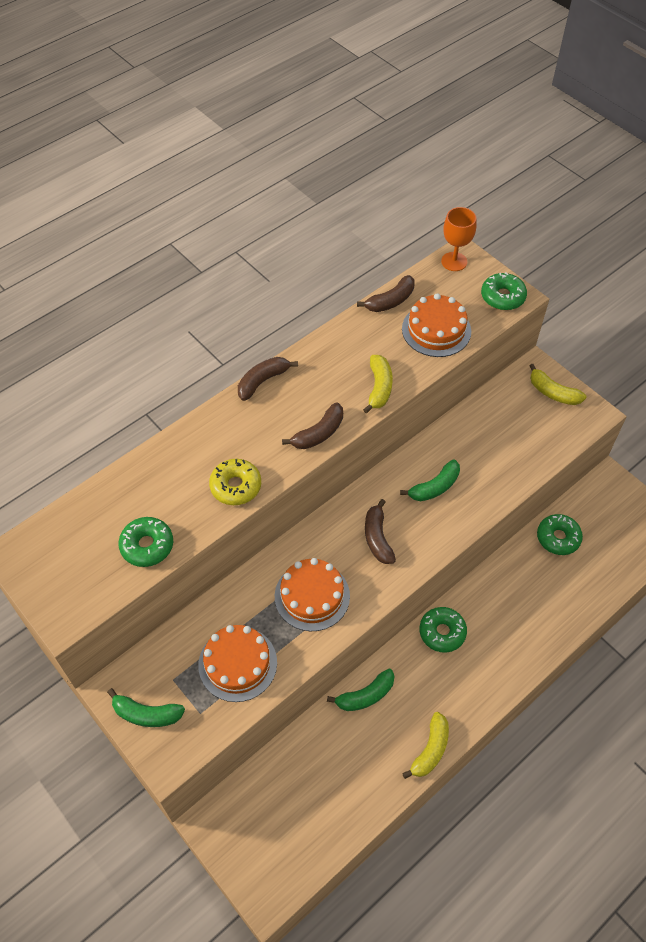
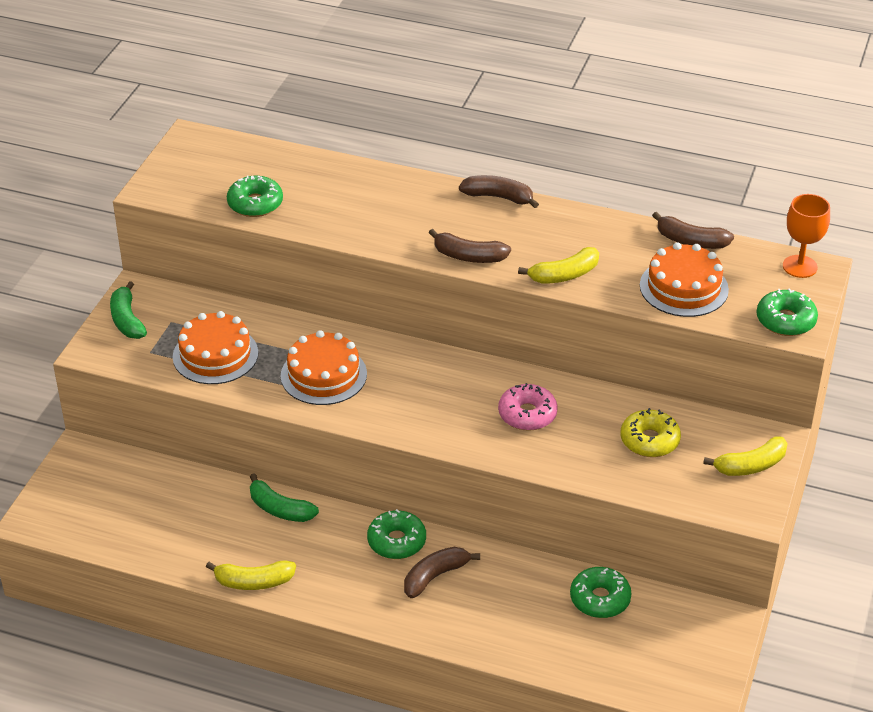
camera: 60 degrees right, 15 degrees down
(236, 486) = (361, 229): yellow donut -> yellow donut (649, 440)
(377, 538) = (427, 395): brown banana -> brown banana (435, 576)
(434, 487) = (527, 414): green banana -> pink donut
(553, 392) = (750, 466): yellow banana -> yellow banana turned 120 degrees counterclockwise

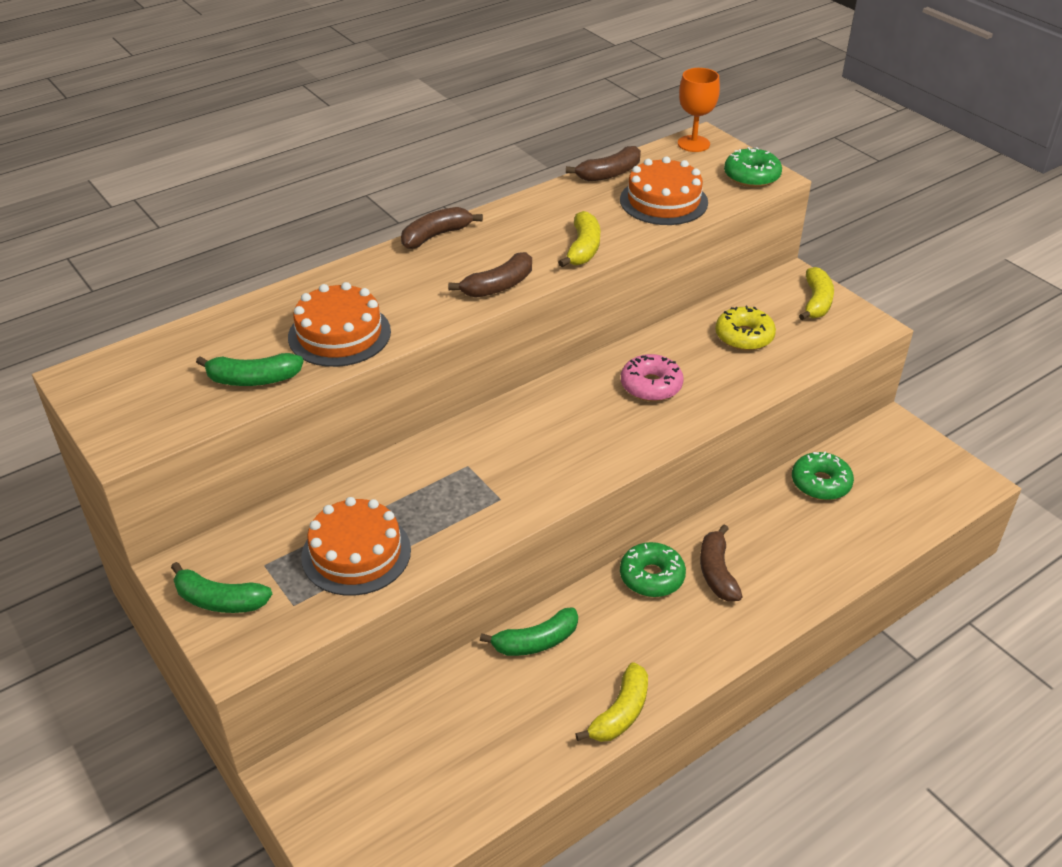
camera: 55 degrees left, 0 degrees up
(255, 204) = (253, 379): green donut -> green banana
(323, 375) = (470, 487): orange cake -> orange cake (339, 334)

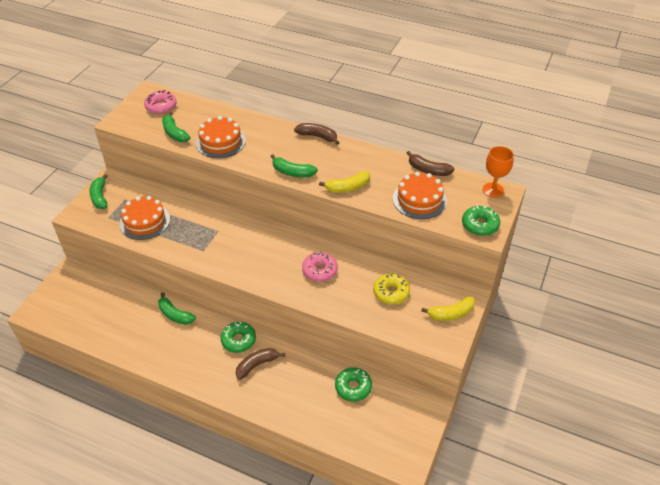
camera: 60 degrees right, 5 degrees up
(150, 374) = (161, 107): none -> pink donut
(498, 286) = (292, 172): brown banana -> green banana
(620, 713) = (149, 361): yellow banana -> none

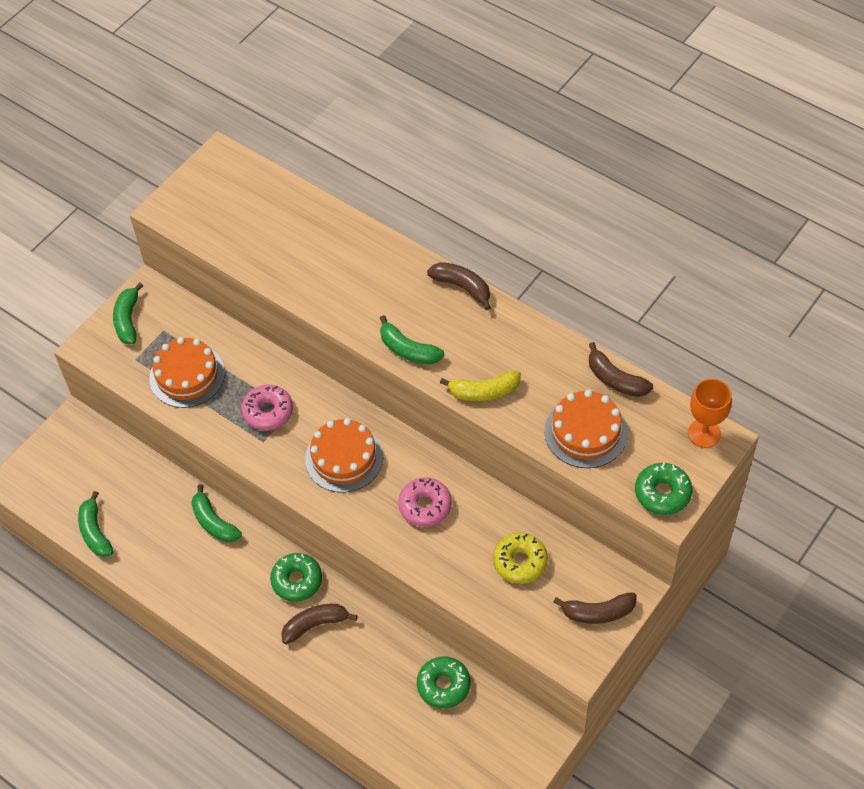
camera: 15 degrees right, 10 degrees up
(161, 107) = (235, 190): pink donut -> pink donut (268, 412)
(174, 133) = (247, 246): green banana -> green banana (95, 532)
(220, 142) = (312, 274): orange cake -> orange cake (344, 458)
(451, 314) = (598, 612): yellow banana -> brown banana

